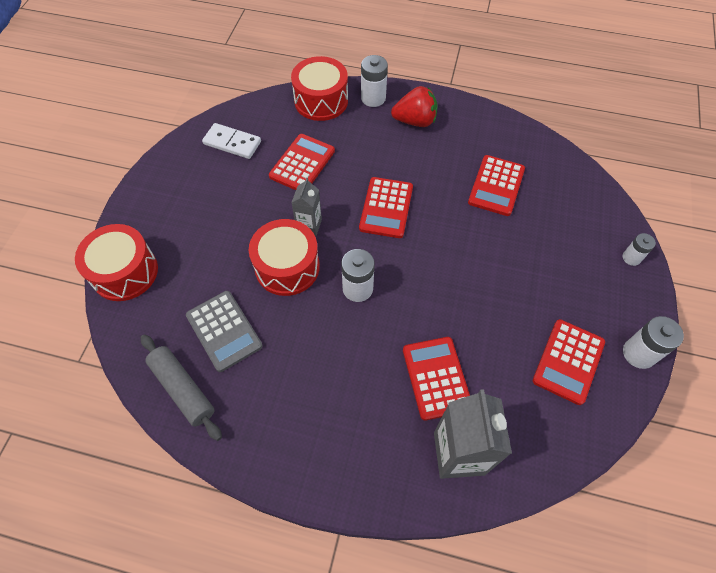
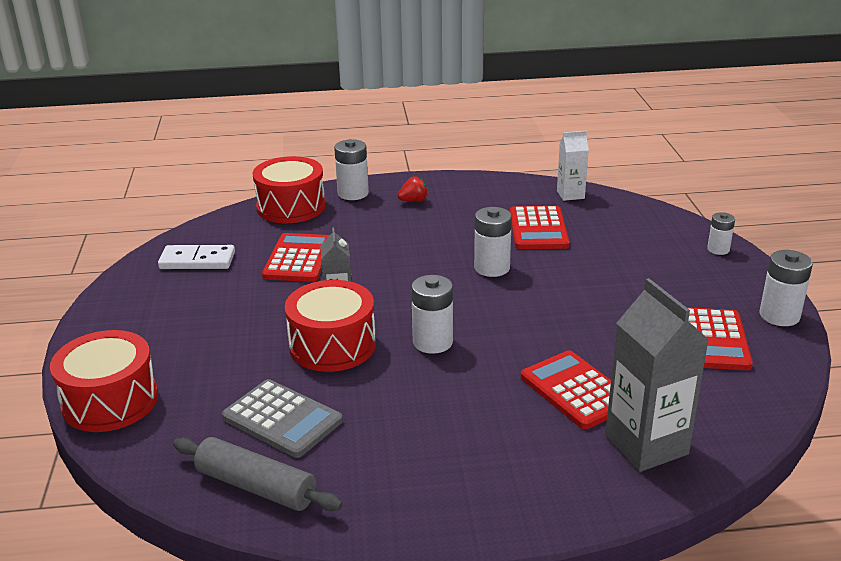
camera: 20 degrees left, 30 degrees down
(386, 208) = (424, 271): red calculator -> none
(415, 121) = (413, 201): red strawberry -> red strawberry, size x0.55
(438, 220) = (492, 268): none -> white battery
(543, 151) = (570, 194): none -> white carton

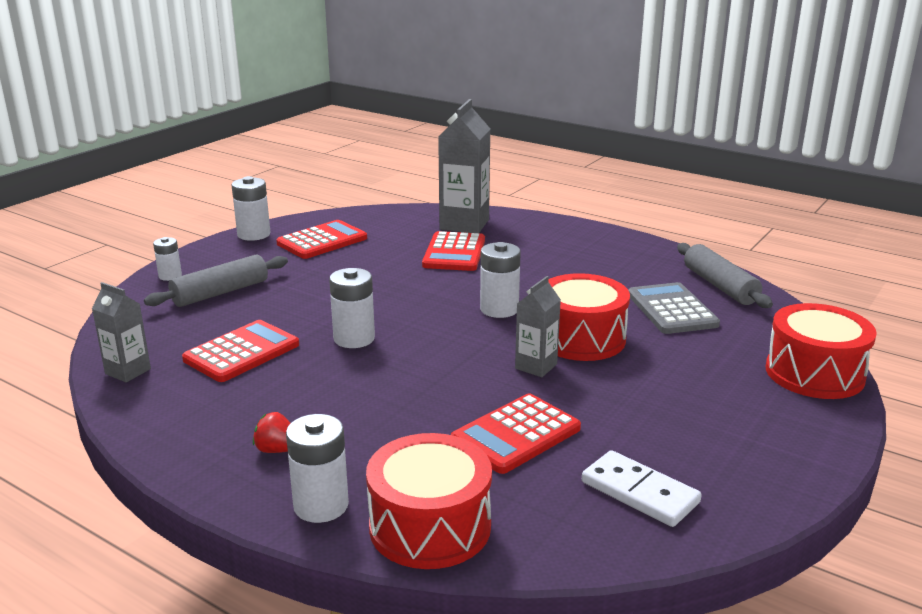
camera: 140 degrees left, 5 degrees down
(570, 194) = (128, 371): white carton -> grey carton
(652, 255) = (220, 293): none -> grey rolling pin

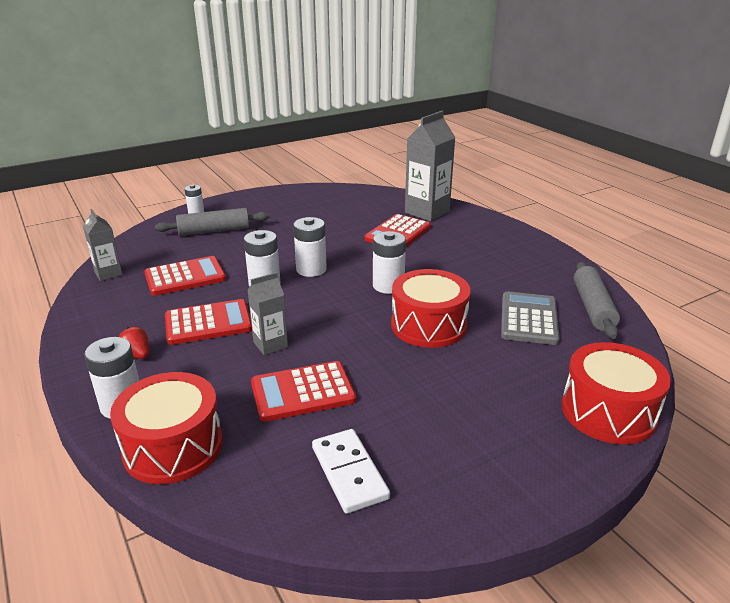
camera: 25 degrees right, 5 degrees up
(254, 234) = (275, 193): white battery -> white battery (311, 269)
(322, 241) = (314, 206): red calculator -> red calculator (208, 323)
(536, 366) = (371, 340): grey carton -> grey carton (270, 345)

